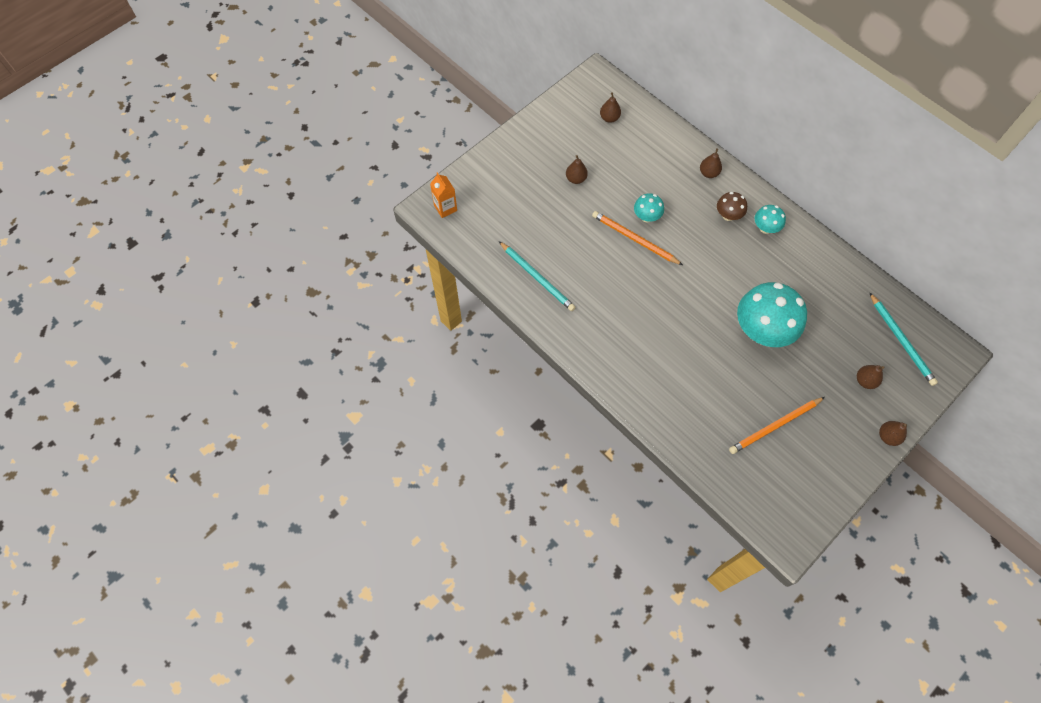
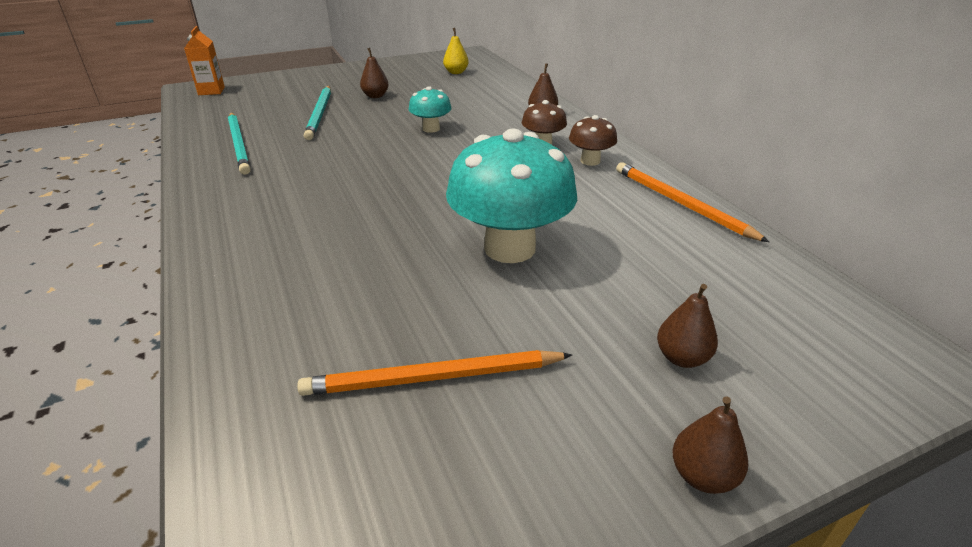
camera: 20 degrees right, 30 degrees down
(609, 118) = (456, 72): brown pear -> yellow pear
(634, 239) = (397, 140): orange pencil -> orange pencil (681, 203)
(765, 228) = (590, 161): turquoise mushroom -> brown mushroom
(901, 341) = (789, 318): turquoise pencil -> turquoise pencil (320, 114)

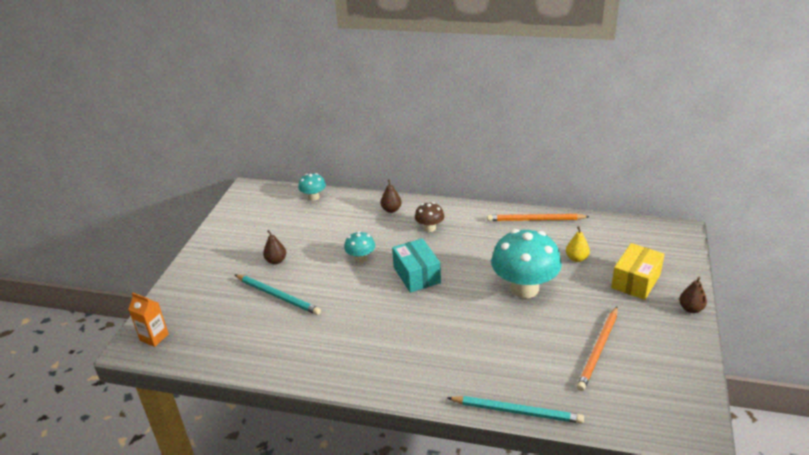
camera: 50 degrees left, 0 degrees up
(239, 145) = (288, 348): turquoise pencil -> turquoise pencil (517, 411)
(441, 166) = (416, 275): none -> turquoise box
(456, 72) = (278, 210): yellow pear -> yellow pear (576, 258)
(501, 77) = (313, 197): none -> turquoise mushroom
(590, 161) = (466, 223): brown mushroom -> none
(682, 358) = (636, 281): brown pear -> yellow box

